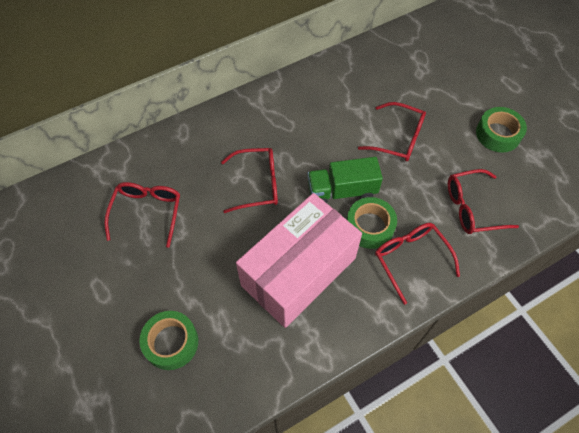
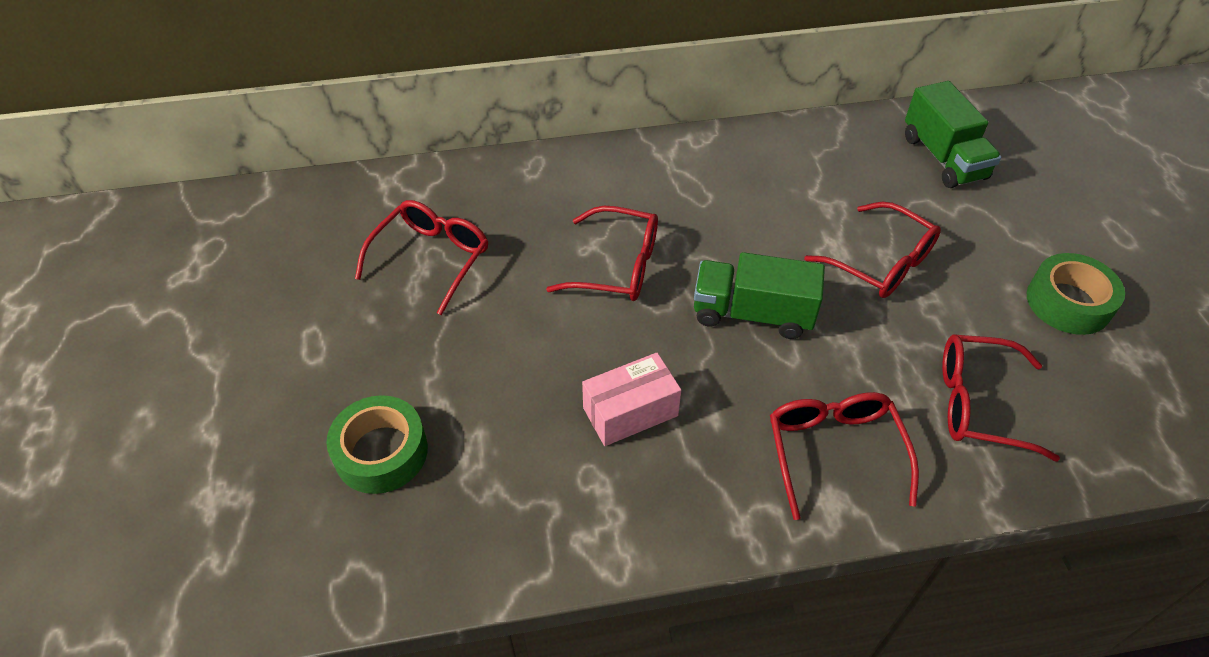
camera: 20 degrees right, 10 degrees down
(298, 271) = (630, 412): pink box -> pink box, size x0.46
(369, 226) = (779, 380): green tape -> none
(410, 61) = (943, 157): none -> green truck

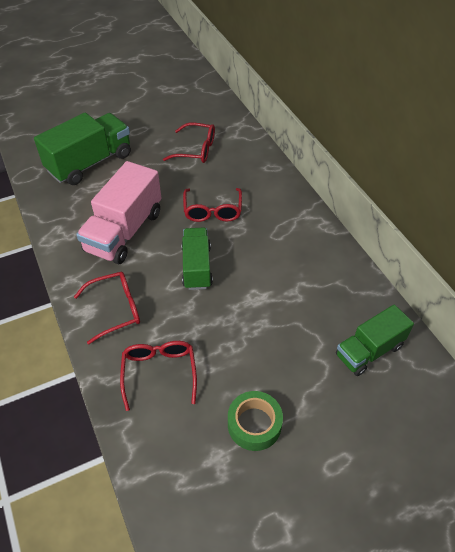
camera: 75 degrees right, 0 degrees up
(381, 452) = (90, 163): green tape -> green truck
(630, 412) = (124, 231): pink box -> pink truck
(880, 262) = (255, 321): red glasses -> none

